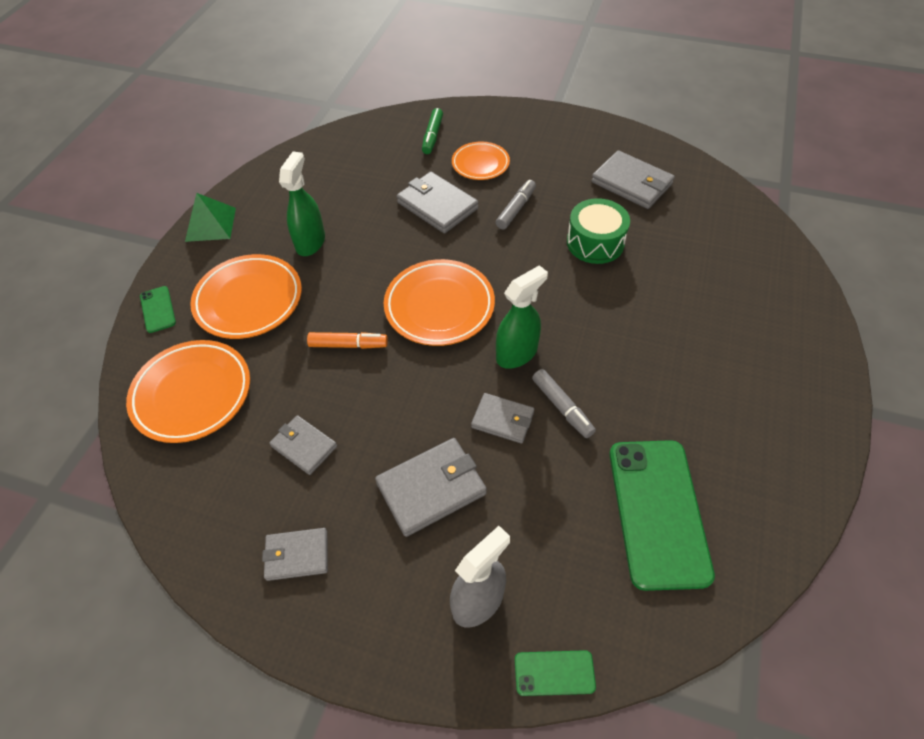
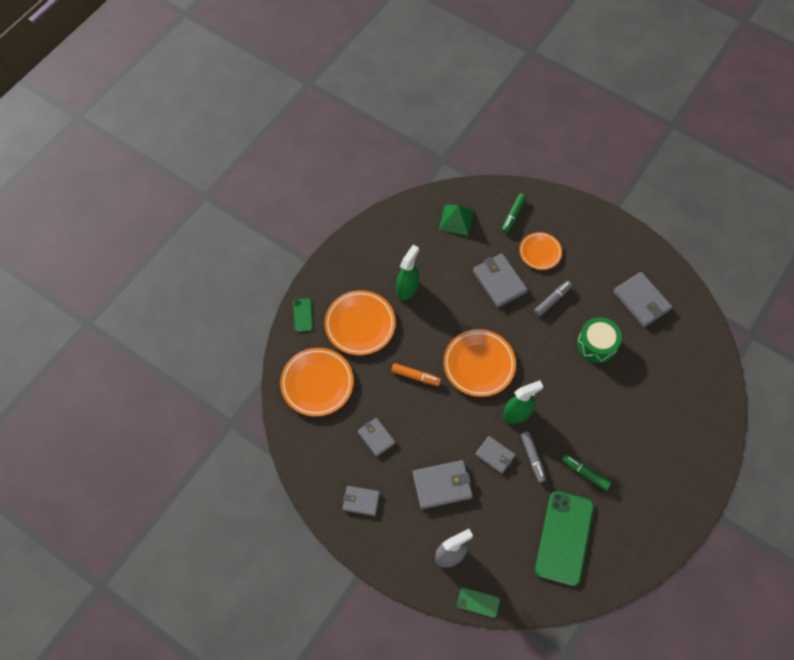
camera: 15 degrees right, 10 degrees up
(210, 224) = (344, 254): green pyramid -> green pyramid (456, 220)
(649, 406) = (585, 473): none -> green marker

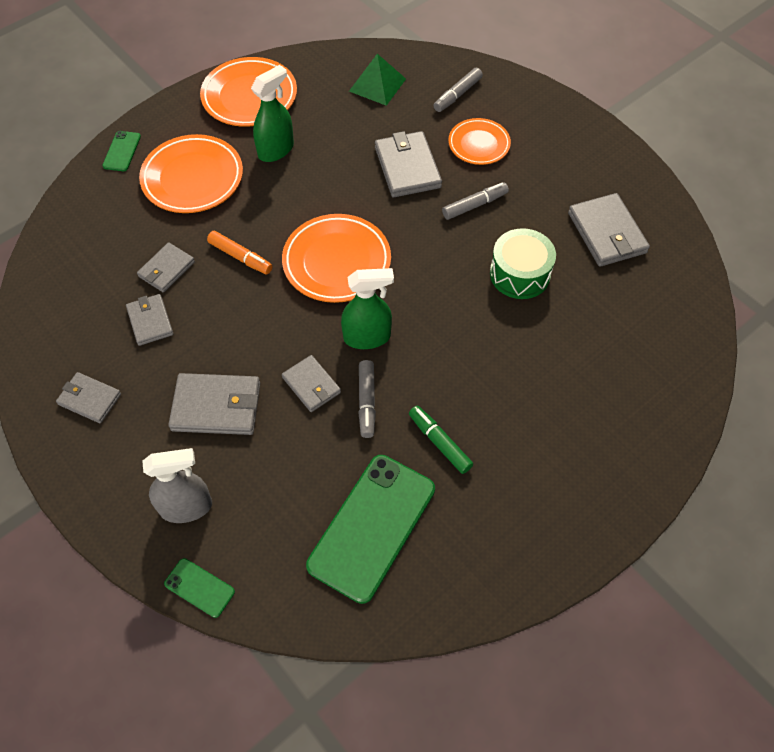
camera: 15 degrees right, 5 degrees down
(317, 383) = (101, 236): orange plate -> orange plate (249, 97)
(371, 397) = (166, 269): none -> grey wallet
(513, 215) = (457, 95): green marker -> grey marker

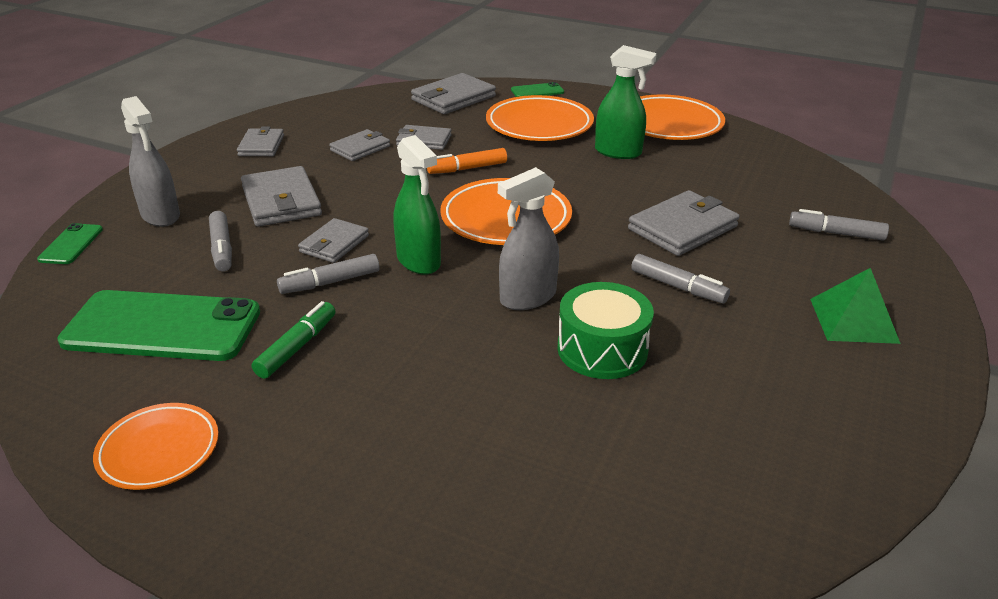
camera: 65 degrees right, 25 degrees down
(240, 257) = (467, 169): orange marker -> orange marker turned 60 degrees clockwise
(274, 467) = (222, 248): none -> grey marker
(377, 85) = (778, 181): green pyramid -> green pyramid (853, 320)
(446, 290) = (527, 298): none -> grey spray bottle
(479, 144) = (778, 267): orange plate -> orange plate (159, 450)
(607, 233) = (753, 415): grey wallet -> grey wallet (453, 98)

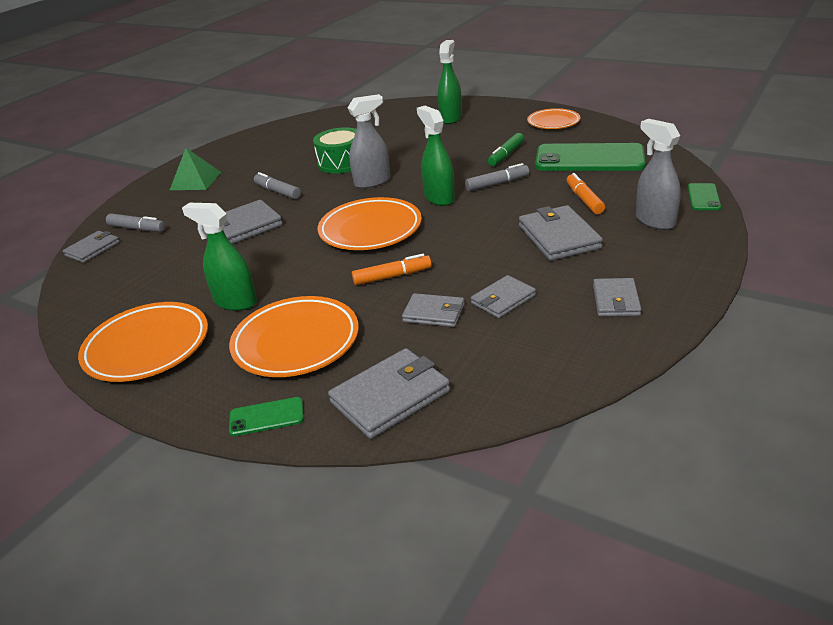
camera: 170 degrees left, 0 degrees up
(222, 248) = (584, 199): grey marker -> orange marker
(334, 244) = (501, 206): grey wallet -> grey wallet (92, 249)
(389, 496) = (451, 118): none -> green spray bottle

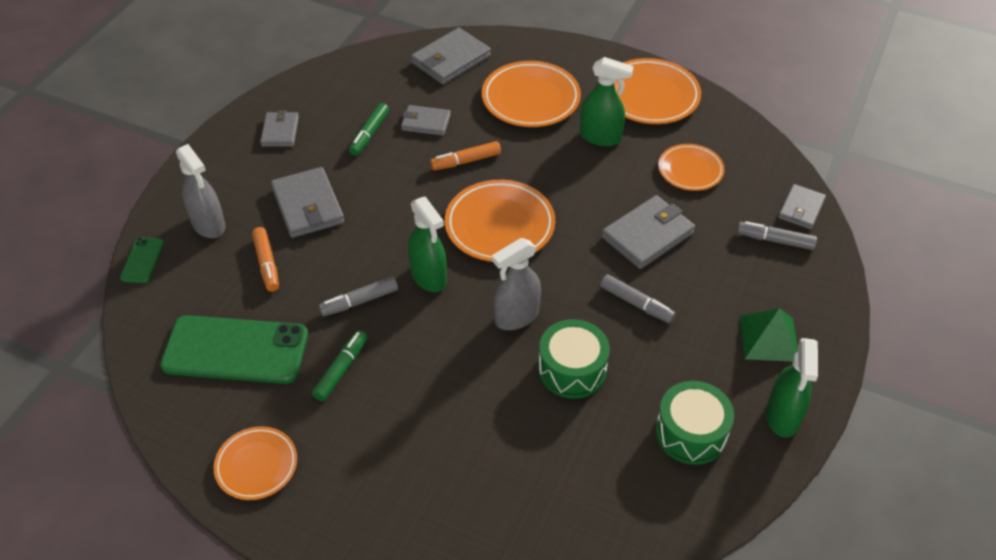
camera: 170 degrees right, 15 degrees up
(164, 274) = (690, 170): none -> orange plate
(266, 417) = (530, 47): green phone -> none
(279, 145) = (691, 433): none -> green drum
(451, 118) = (420, 502): green spray bottle -> green spray bottle (782, 416)
(503, 299) = (369, 134): grey wallet -> green marker

